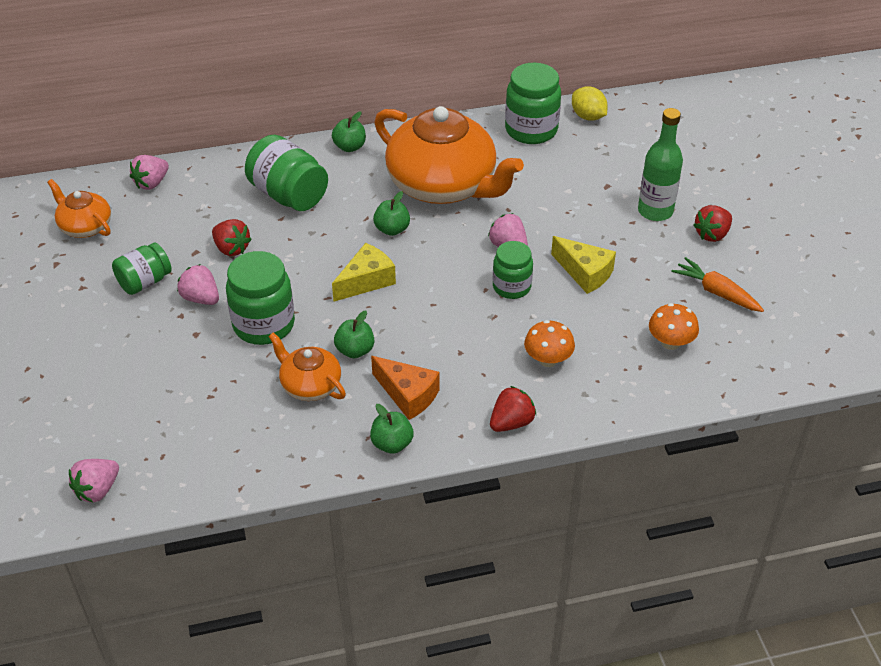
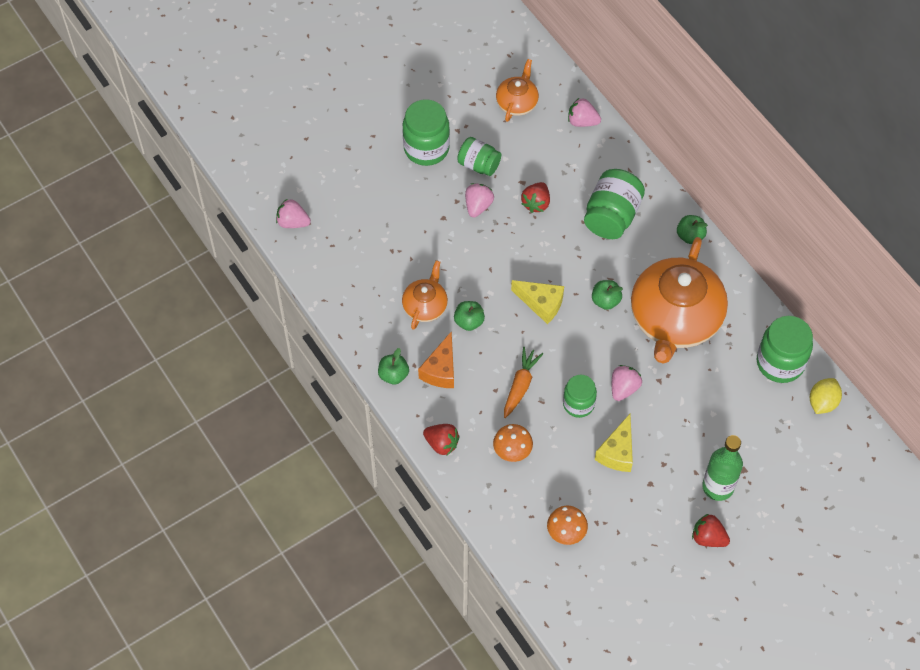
camera: 70 degrees right, 15 degrees up
(264, 325) = (469, 255): green jar -> green jar (426, 148)
(716, 292) = (638, 555): orange carrot -> orange carrot (520, 385)

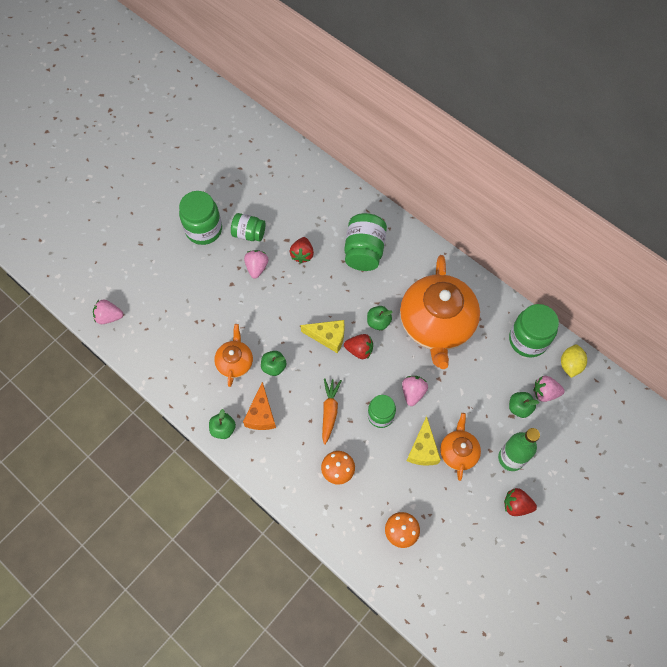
camera: 15 degrees left, 5 degrees up
(442, 444) = (278, 480): red strawberry -> red strawberry (359, 350)
(517, 102) = (266, 177): orange teapot -> orange teapot (458, 452)
(582, 121) = (321, 180): pink strawberry -> pink strawberry (545, 393)
(690, 236) = (429, 253): green apple -> green apple (519, 408)

